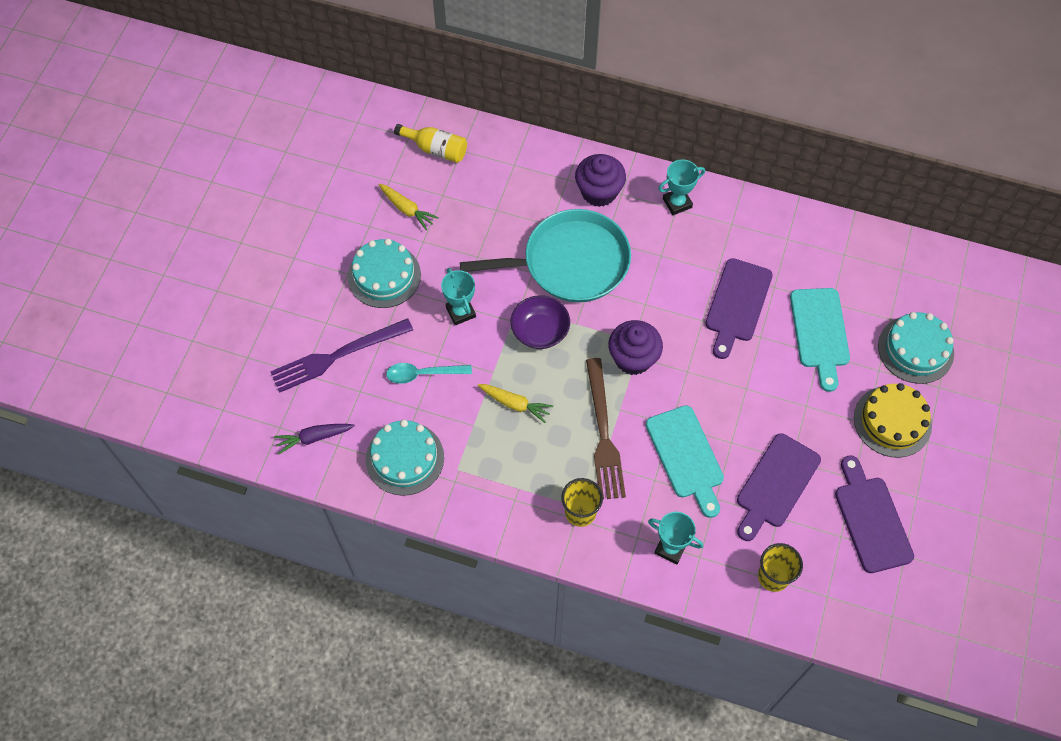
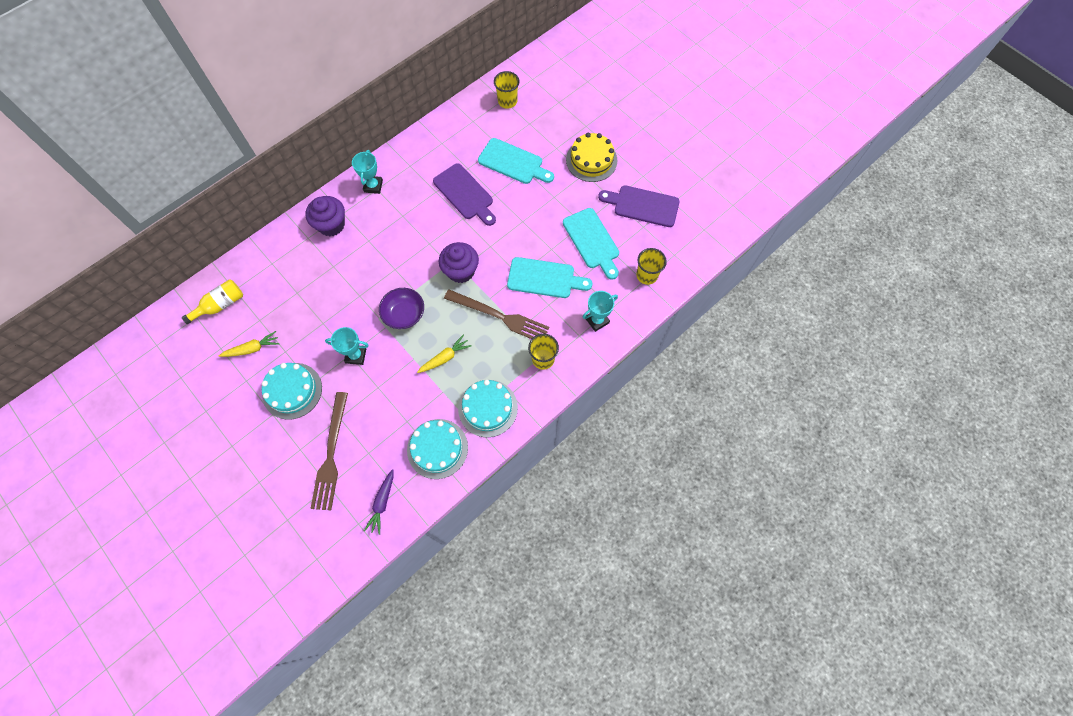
camera: 60 degrees left, 5 degrees up
(337, 356) = (331, 454): purple fork -> brown fork
(423, 374) = (384, 404): turquoise spoon -> none
(570, 262) = (369, 270): turquoise pan -> none
(775, 484) = (592, 241): purple cutting board -> turquoise cutting board
(903, 276) = (507, 101): none -> yellow cup
(915, 349) = (556, 123): turquoise cake -> turquoise cake (488, 408)

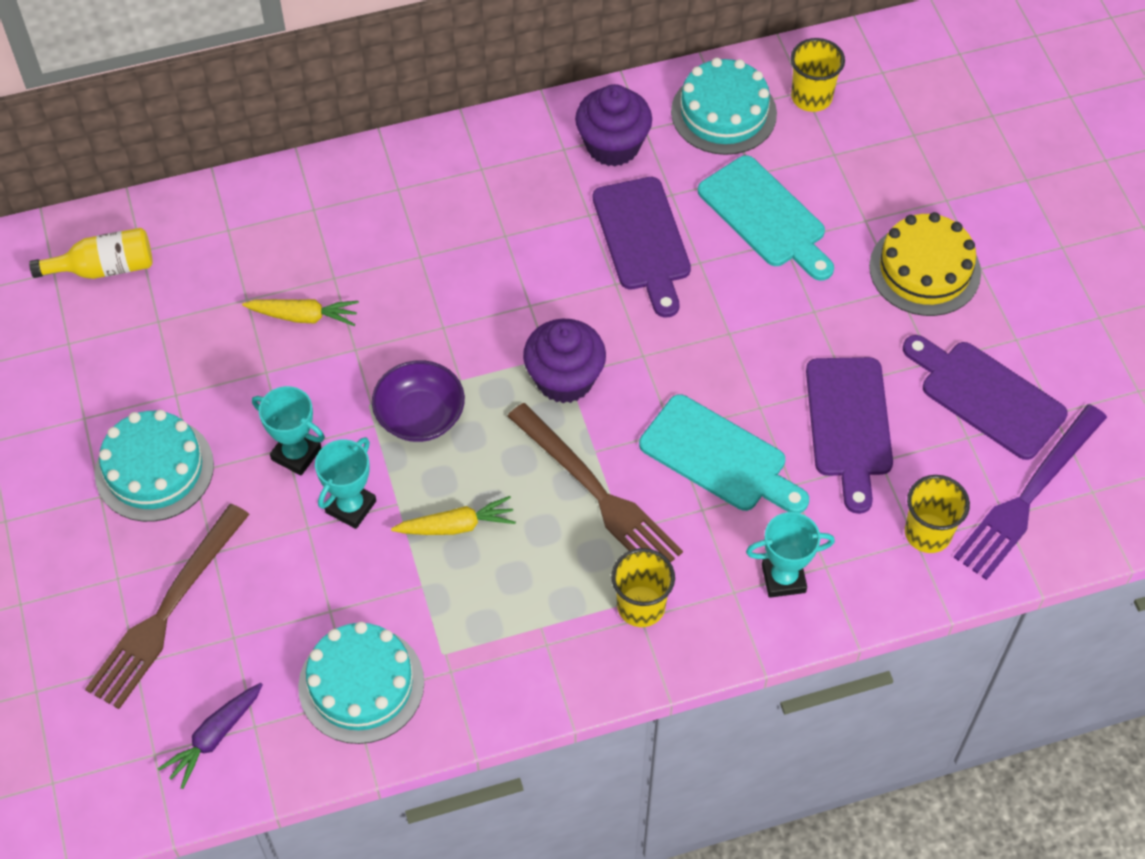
camera: 25 degrees right, 10 degrees down
(252, 349) = (122, 366): yellow carrot -> yellow carrot (303, 316)
(331, 225) = (367, 202): purple cupcake -> purple cupcake (613, 145)
(373, 186) = (477, 161): turquoise trophy -> turquoise trophy (351, 507)
(488, 408) = (491, 652): turquoise cake -> turquoise cake (723, 113)
(592, 241) = (849, 424): turquoise cutting board -> purple cutting board
(679, 242) = (1028, 496): none -> purple fork

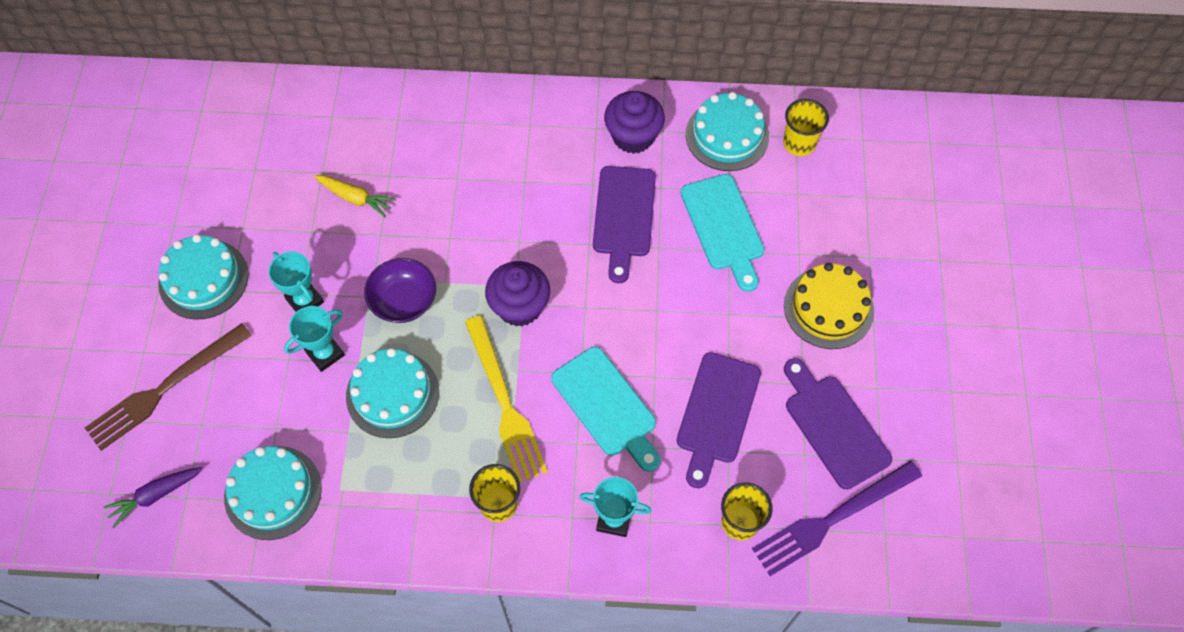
camera: 20 degrees right, 5 degrees up
(104, 268) = (236, 118): yellow bottle -> none
(456, 526) = (392, 394): yellow carrot -> turquoise cake
(597, 493) = (505, 403): brown fork -> yellow fork

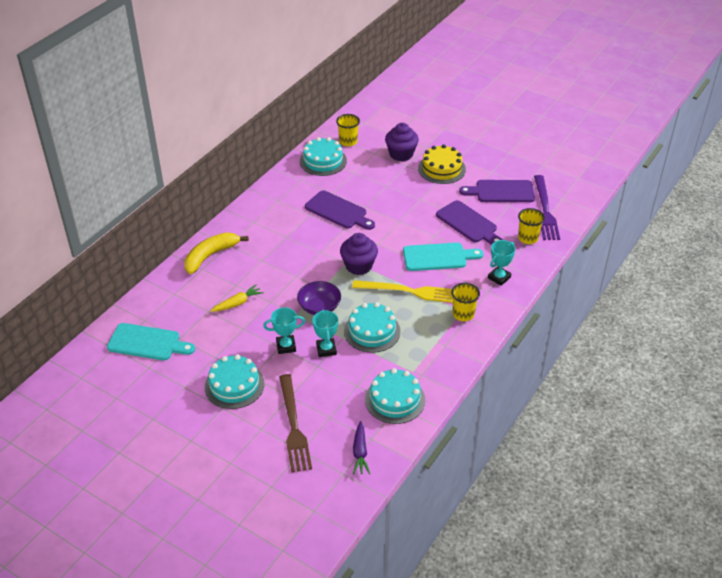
camera: 60 degrees left, 20 degrees down
(429, 114) = (211, 256): none -> yellow banana
(633, 136) = (294, 190): purple cupcake -> purple cupcake (401, 154)
(724, 227) = (372, 182): turquoise cutting board -> turquoise cutting board (147, 343)

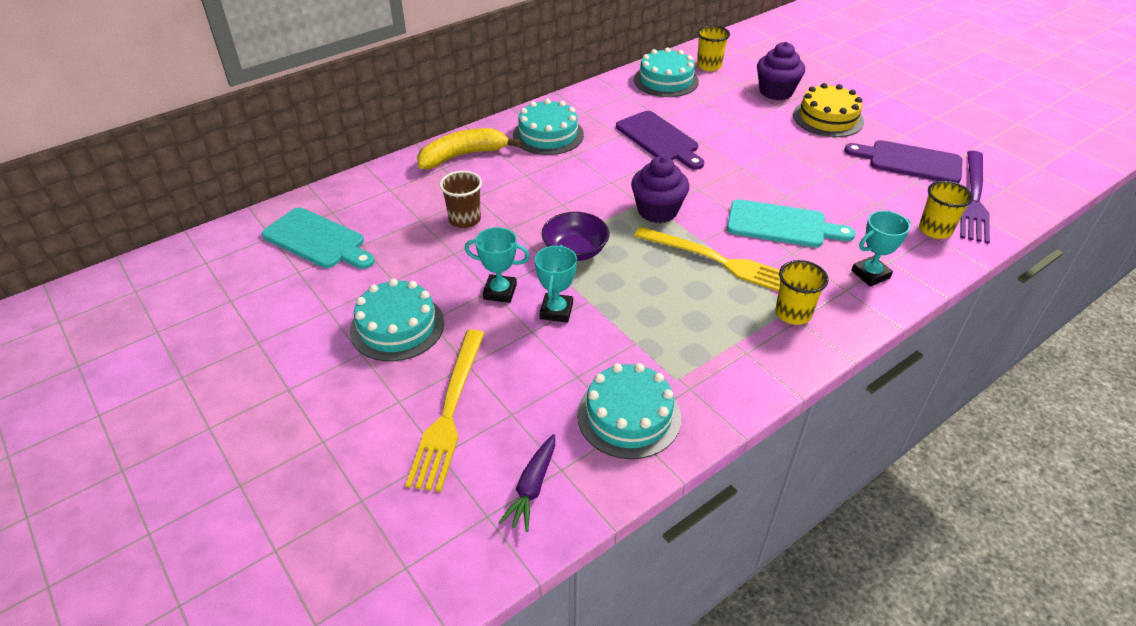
camera: 20 degrees right, 0 degrees up
(237, 303) = (464, 219): yellow carrot -> brown cup
(293, 426) = (449, 412): brown fork -> yellow fork
(372, 331) = (637, 302): turquoise cake -> turquoise cake (548, 135)
(468, 223) = (845, 192): purple cutting board -> none

